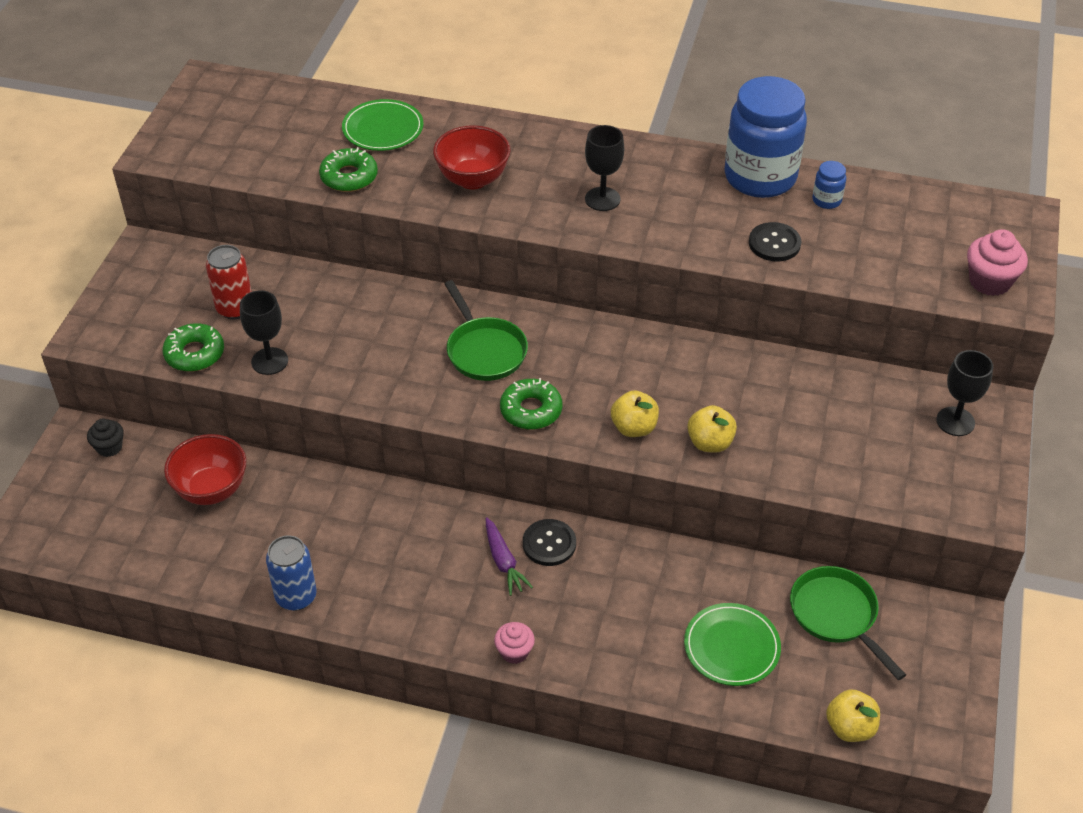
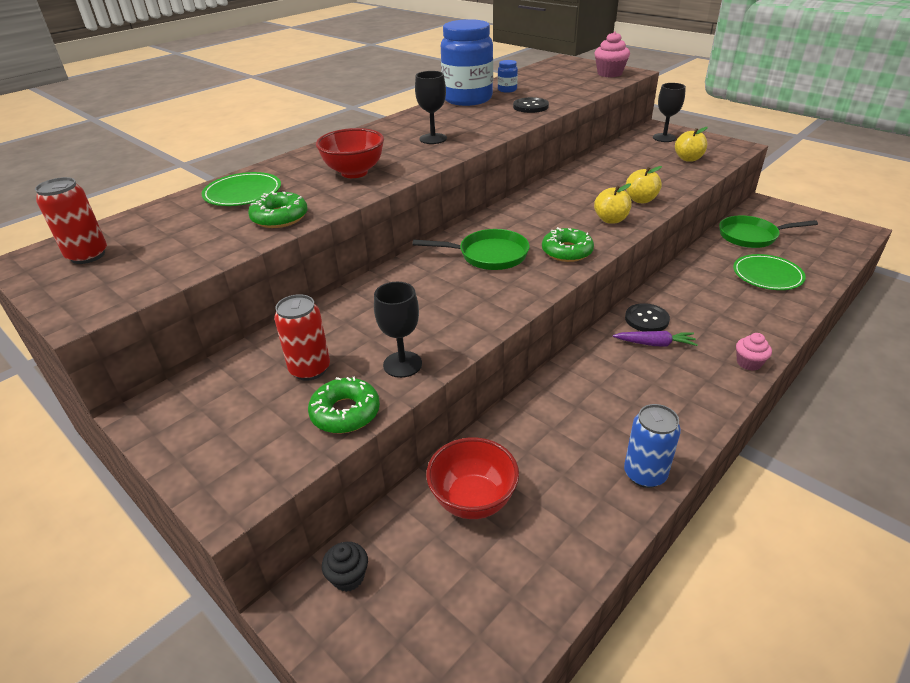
camera: 60 degrees left, 10 degrees down
(228, 106) = (88, 255): none -> red can
(850, 727) = (841, 255): yellow apple -> yellow apple (688, 159)

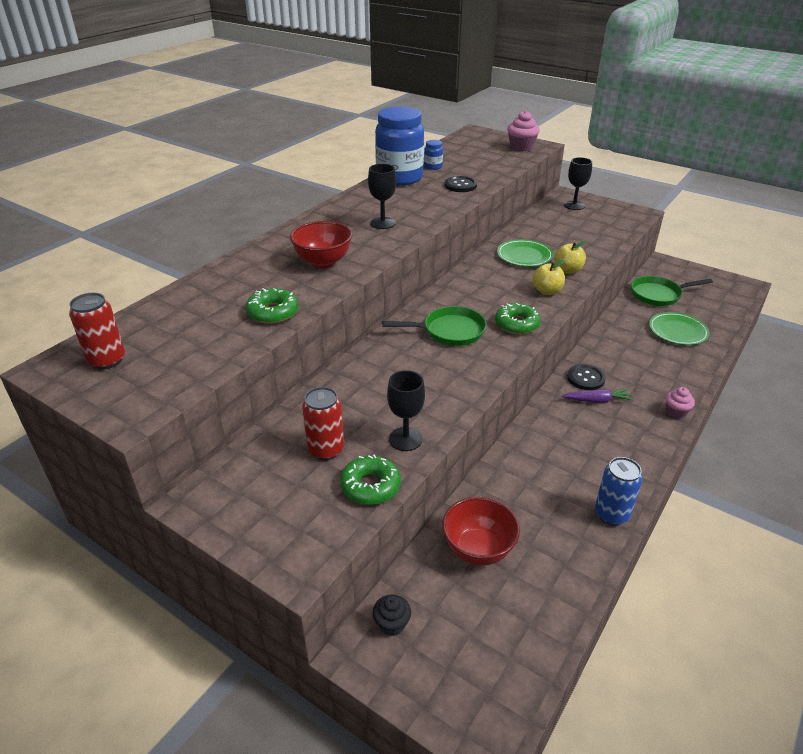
camera: 10 degrees left, 0 degrees up
(243, 193) = (226, 288): green plate -> green plate (524, 256)
(688, 159) = (599, 227): yellow apple -> none

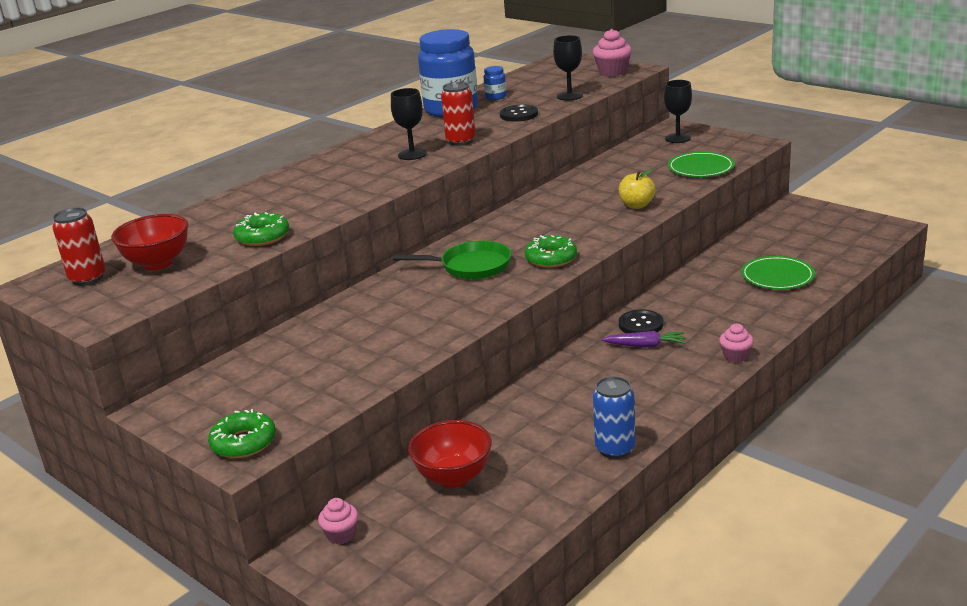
camera: 10 degrees right, 10 degrees down
(323, 262) = (332, 192): red bowl -> red bowl (158, 263)
(326, 450) = (298, 369): red can -> red can (461, 141)
(370, 486) = (333, 398): green donut -> green donut (244, 442)
(392, 624) = (341, 535): black cupcake -> pink cupcake
(405, 439) = (384, 360): black goblet -> black goblet (569, 96)
(524, 256) = (591, 192): green plate -> green plate (701, 168)
(547, 291) = (601, 226): yellow apple -> none
(658, 295) = (771, 239): green pan -> none

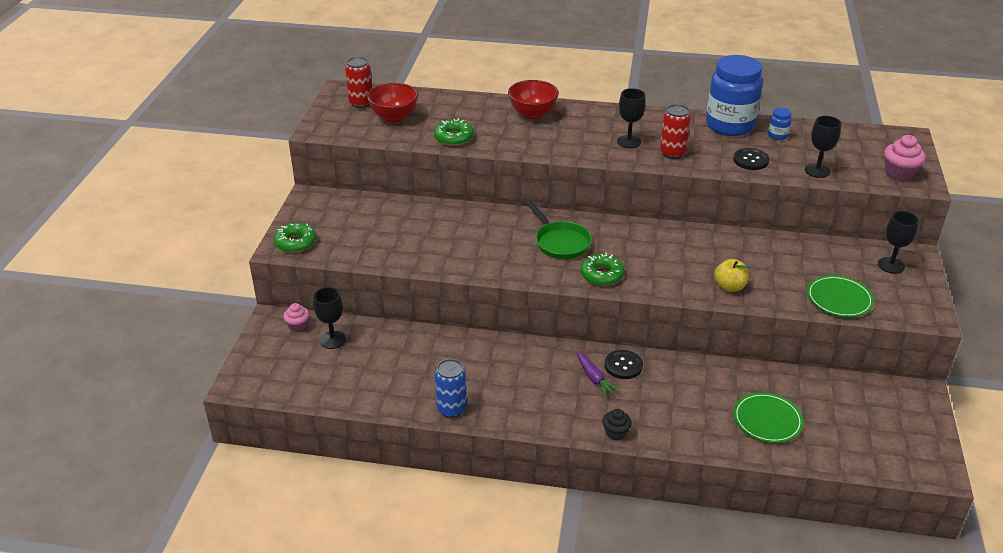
camera: 55 degrees right, 10 degrees up
(402, 510) = (332, 340): none -> black goblet
(453, 477) = (376, 347): red bowl -> red bowl (532, 114)
(735, 356) = (615, 433): pink cupcake -> black cupcake

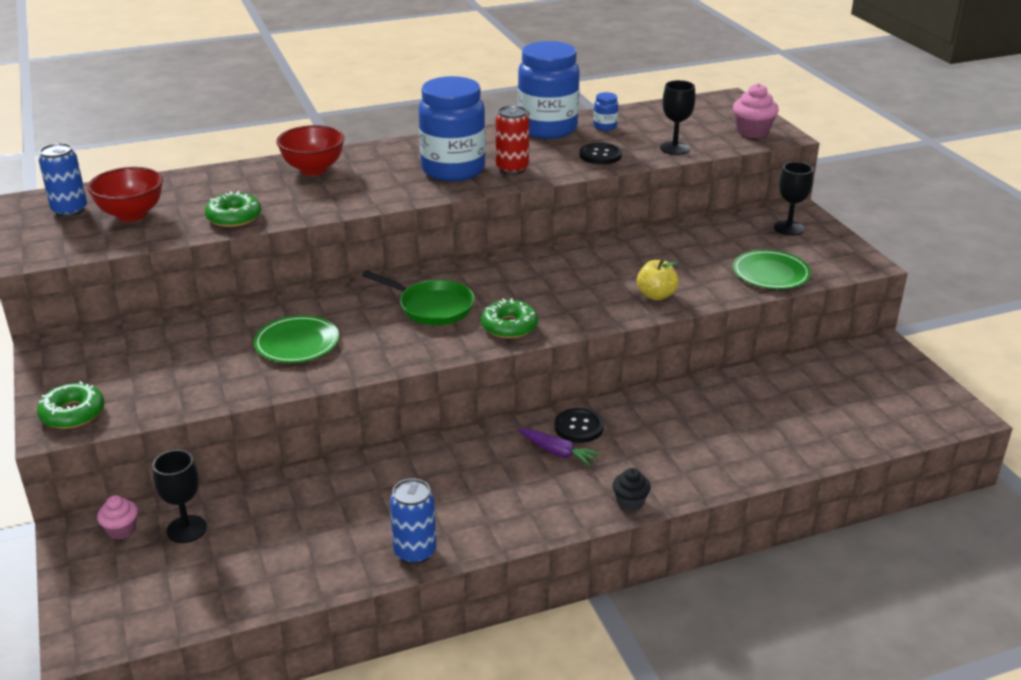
camera: 30 degrees left, 5 degrees down
(361, 103) = (70, 210): red can -> blue can
(628, 142) = (453, 170): black goblet -> blue jar
(767, 420) = (772, 427): green plate -> green plate (297, 343)

